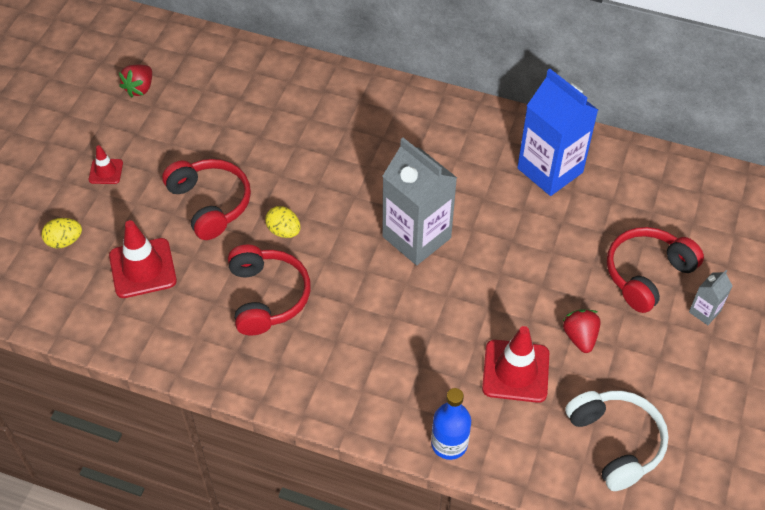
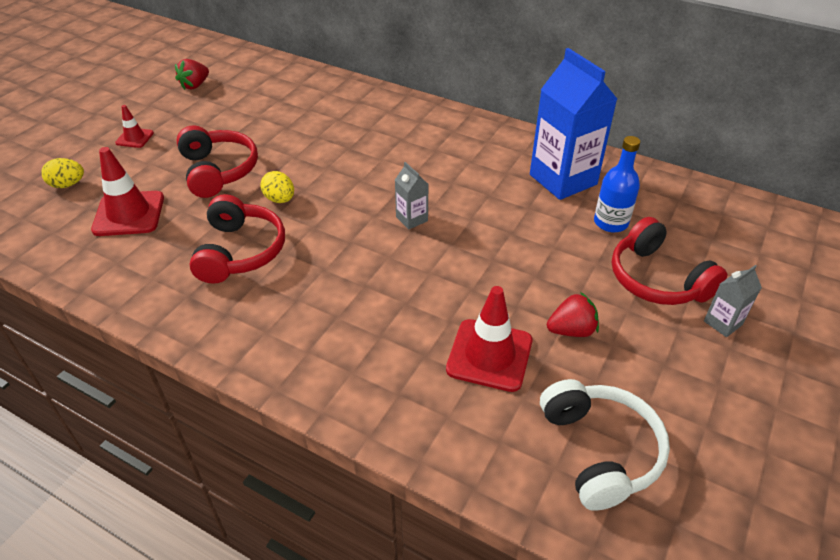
camera: 10 degrees right, 10 degrees down
(416, 237) = (412, 219): grey carton -> grey carton, size x0.45
(449, 444) = (391, 422): blue bottle -> blue bottle (610, 222)
(580, 337) = (571, 330): red strawberry -> red strawberry turned 75 degrees clockwise
(647, 274) = (657, 279): red headphones -> red headphones turned 90 degrees counterclockwise

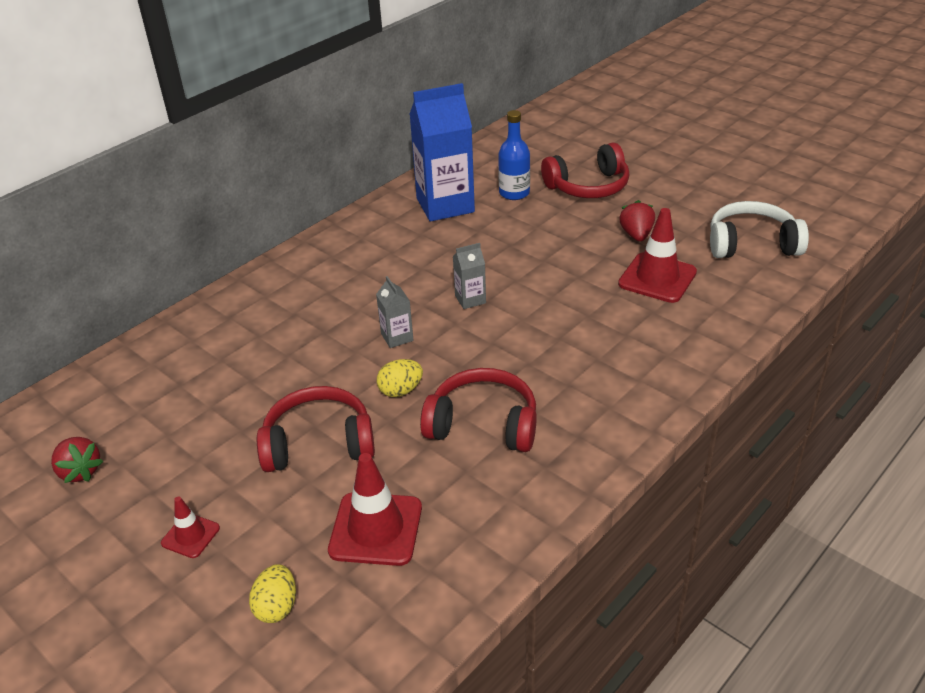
camera: 75 degrees left, 5 degrees down
(723, 323) = (639, 171): grey carton -> grey carton (397, 337)

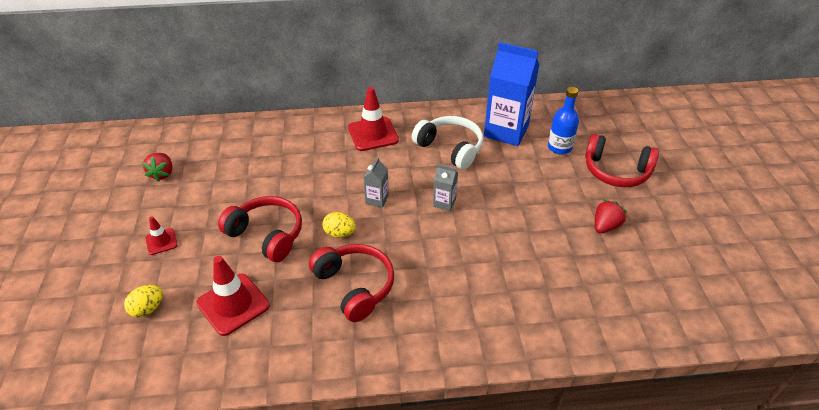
camera: 40 degrees right, 5 degrees up
(657, 278) = (580, 266): red traffic cone -> red traffic cone (373, 134)
(751, 244) = (685, 287): white headphones -> white headphones (450, 148)

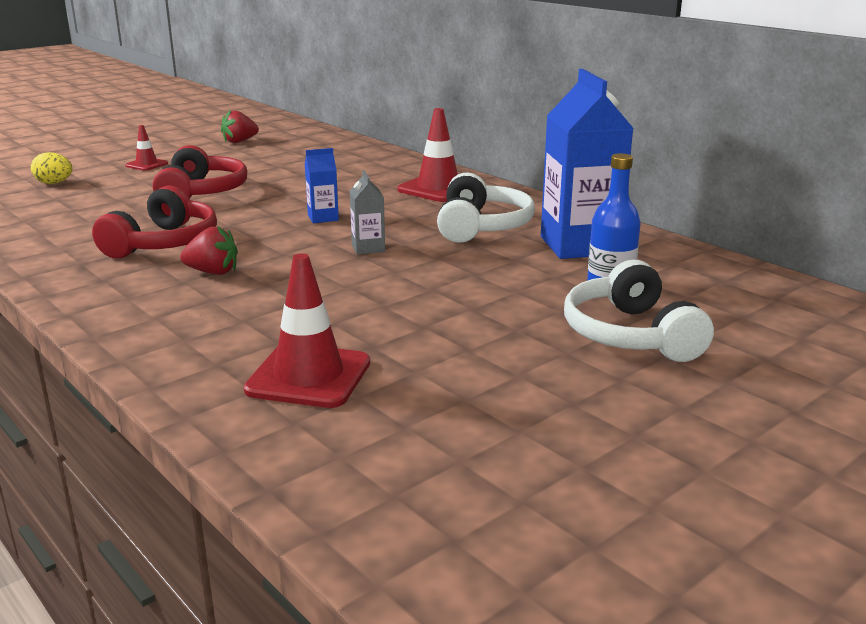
camera: 55 degrees right, 20 degrees down
(233, 304) = (87, 206): red traffic cone -> red traffic cone (309, 376)
(339, 233) = (241, 217): yellow egg -> none
(377, 199) = (323, 218): grey carton -> blue carton
(605, 226) = (475, 355): red strawberry -> red strawberry (213, 272)
(616, 171) = (630, 335): red headphones -> white headphones

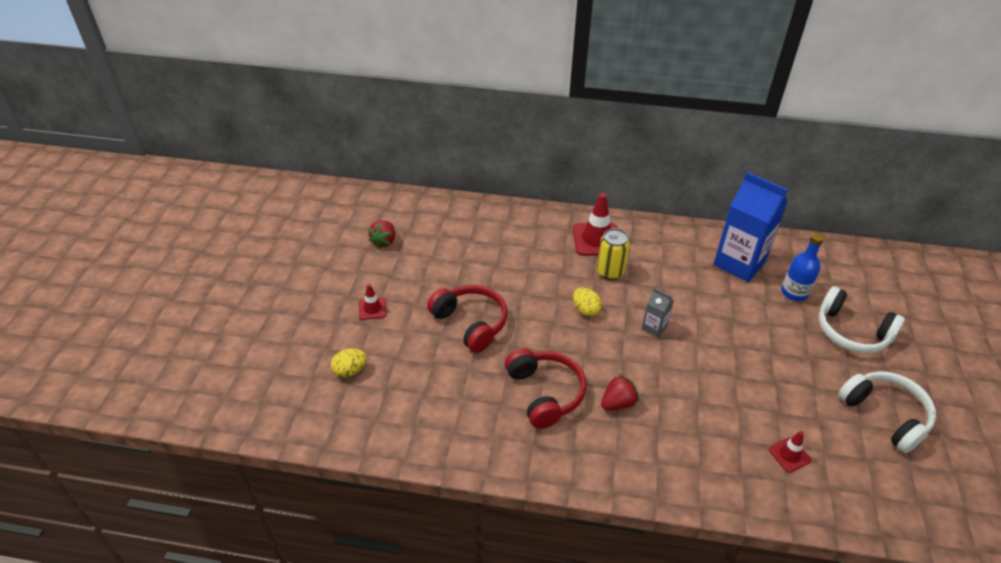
camera: 40 degrees left, 20 degrees up
(309, 376) = (789, 455): red traffic cone -> red traffic cone, size x0.54
(323, 218) = (585, 310): blue carton -> yellow egg
(405, 207) = (610, 271): none -> yellow can
(481, 226) = (674, 270): white headphones -> white headphones (885, 415)

